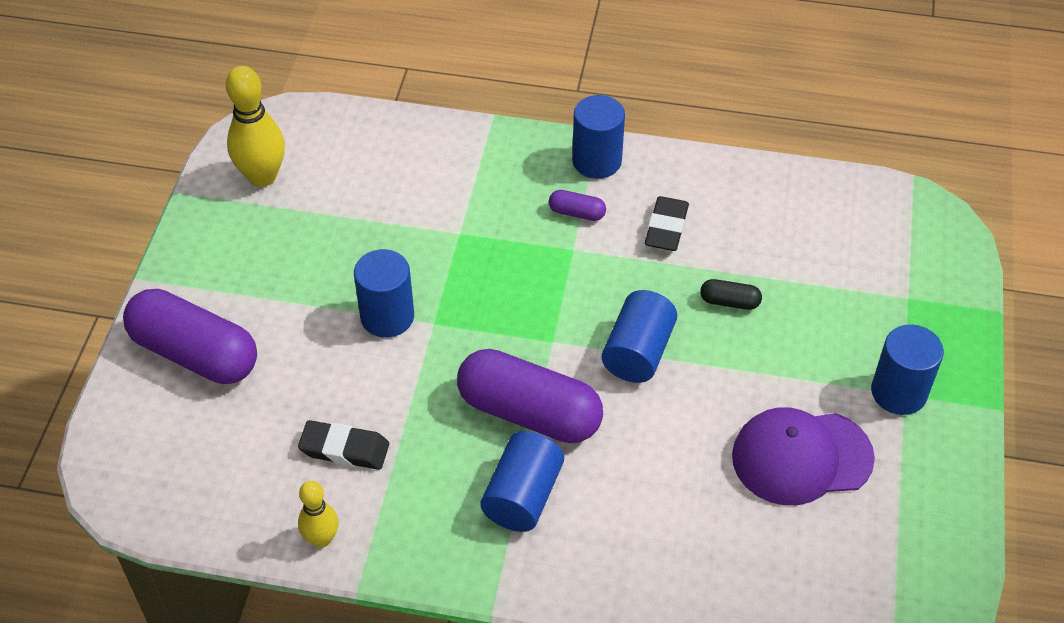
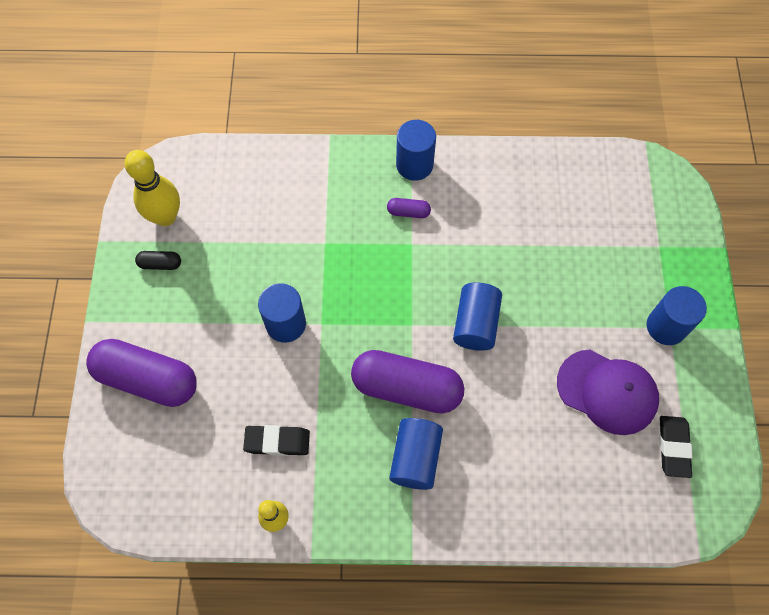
camera: 10 degrees left, 15 degrees up
(666, 228) = (476, 215): black eraser -> black eraser (673, 447)
(729, 302) = (533, 271): black capsule -> black capsule (160, 264)
(801, 457) = (607, 392): purple cap -> purple cap turned 135 degrees counterclockwise

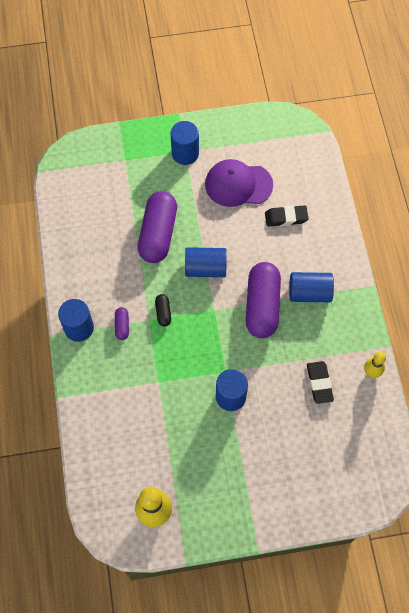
camera: 100 degrees left, 0 degrees up
(147, 379) = (295, 487): purple capsule -> purple capsule (158, 234)
(160, 264) = (198, 505): black capsule -> black capsule (163, 312)
(607, 392) = (238, 184): purple cap -> purple cap turned 105 degrees counterclockwise
(673, 447) = (267, 146): black eraser -> black eraser (286, 217)

